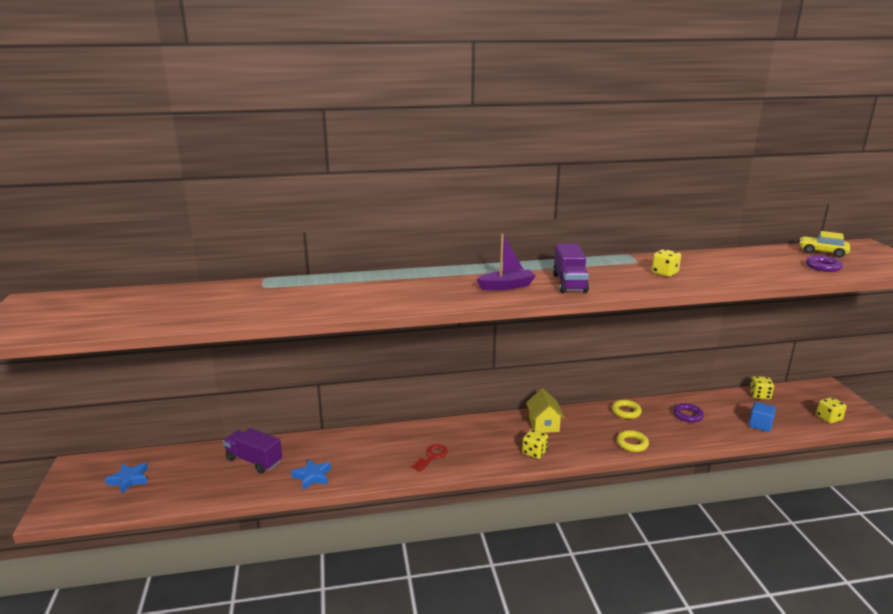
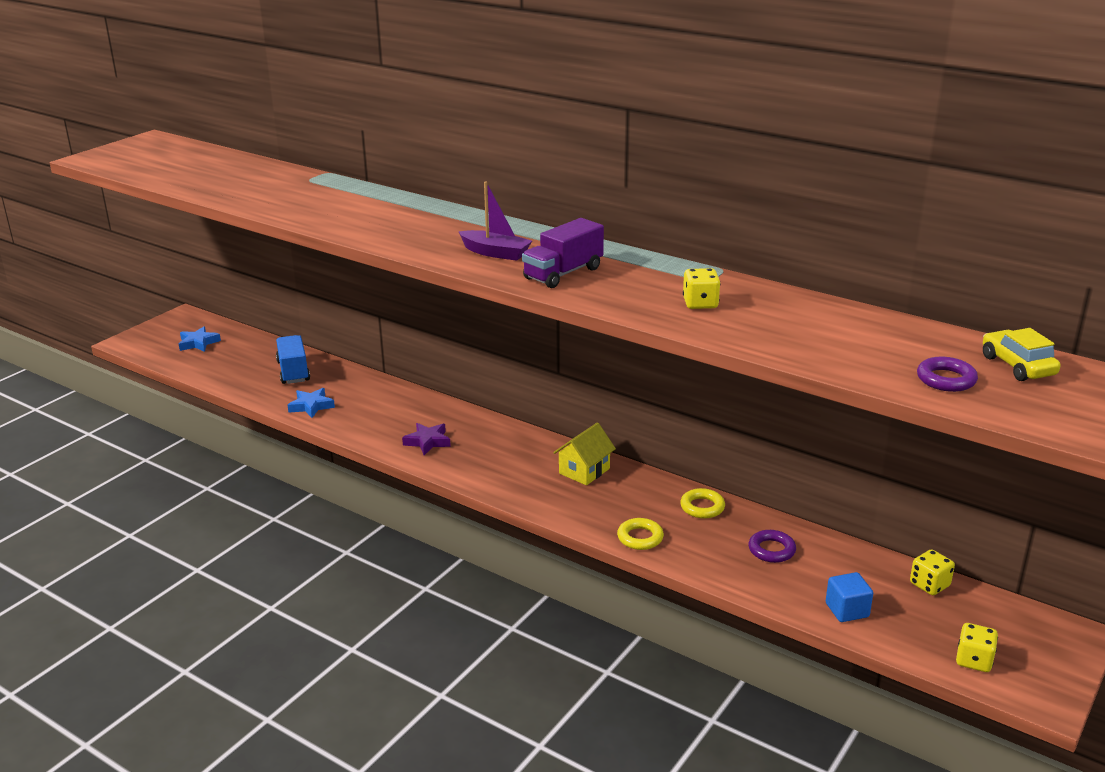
camera: 45 degrees right, 5 degrees up
(254, 460) = (293, 371): purple truck -> blue truck
(432, 456) = (428, 442): red key -> purple star
(534, 452) = (523, 489): yellow dice -> none

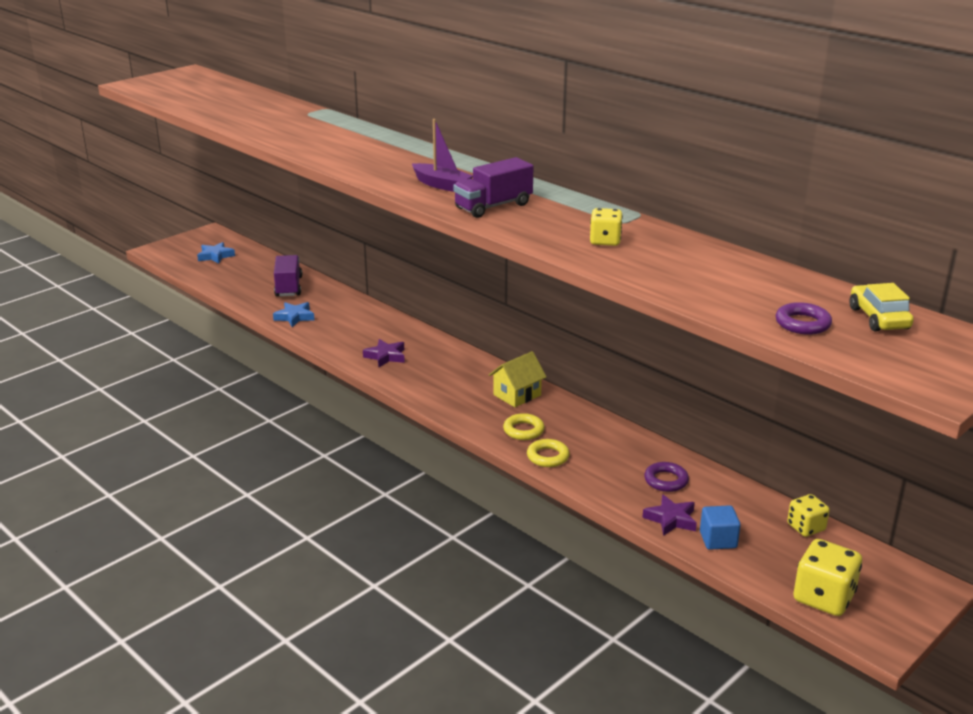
camera: 10 degrees right, 0 degrees up
(293, 371) = (289, 287): blue truck -> purple truck
(702, 507) = (614, 437): yellow ring -> yellow ring (523, 430)
(791, 593) = (671, 519): none -> purple star
(974, 660) = (823, 597): yellow dice -> yellow dice, size x1.61

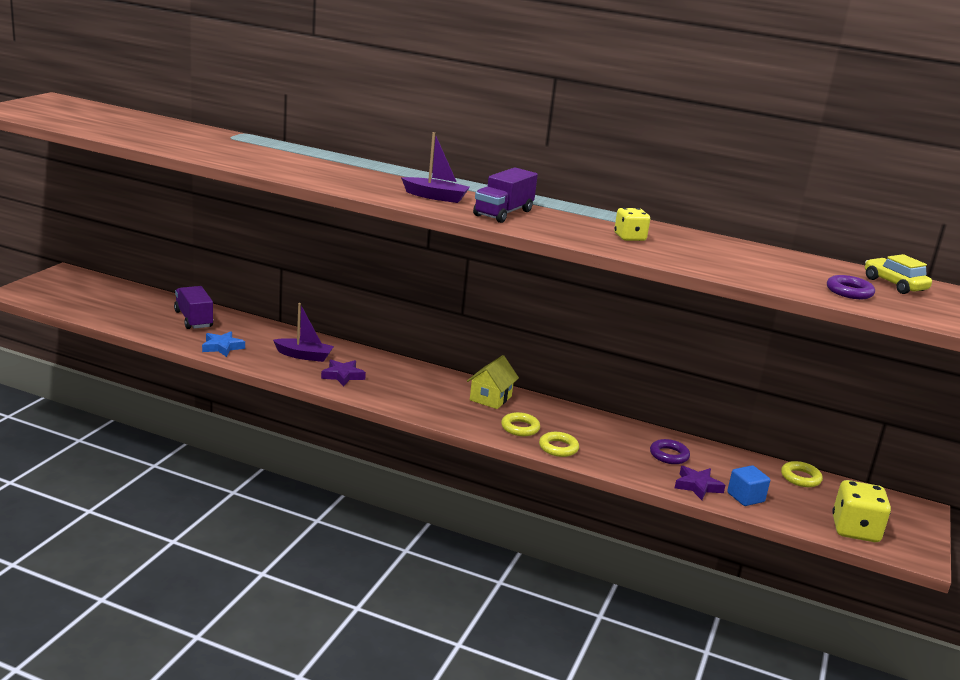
camera: 25 degrees left, 5 degrees down
(215, 256) = (90, 295): blue star -> none
(364, 332) = (304, 356): none -> purple boat
(806, 527) = (800, 478): yellow dice -> yellow ring

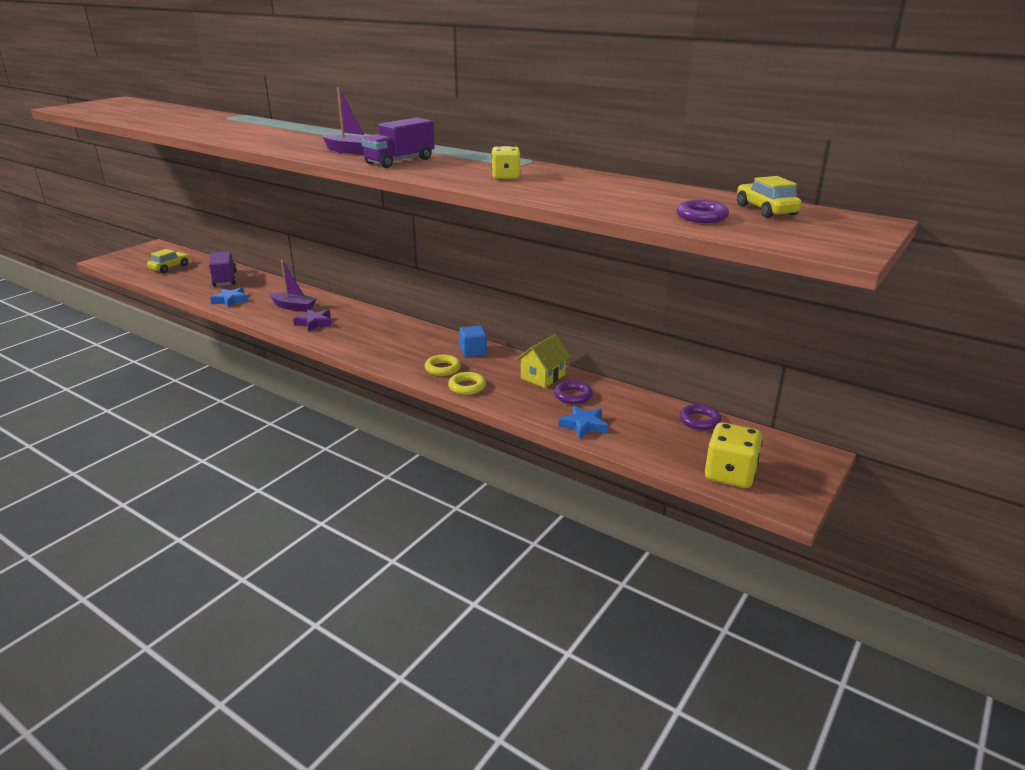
camera: 15 degrees right, 5 degrees up
(111, 303) = (170, 267): none -> yellow car
(490, 398) = (433, 343): yellow house -> yellow house (543, 377)
(697, 486) = (583, 425): purple star -> blue star
(745, 497) = (628, 438): blue cube -> blue cube (473, 351)
(800, 478) = (699, 421): yellow ring -> purple ring

